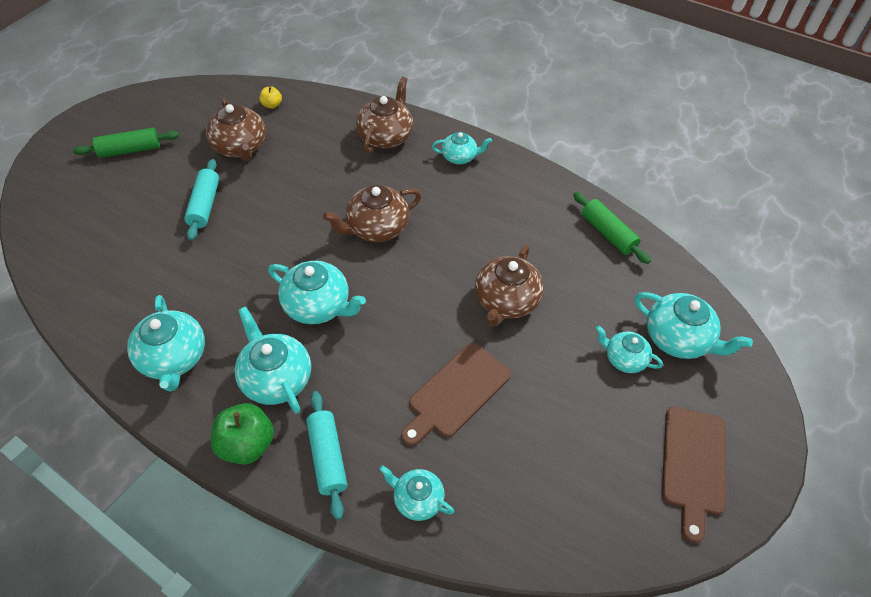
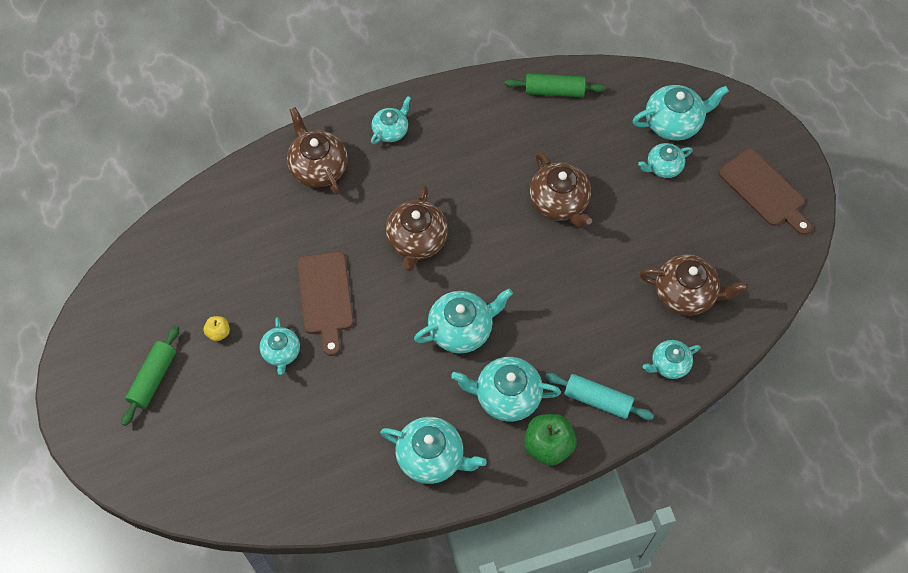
camera: 50 degrees left, 10 degrees up
(205, 205) = (281, 352): turquoise rolling pin -> turquoise teapot
(240, 147) = (230, 287): brown teapot -> brown teapot (685, 294)
(272, 105) = (195, 230): yellow apple -> yellow apple (218, 333)
(456, 393) = (609, 288): brown cutting board -> brown cutting board (326, 297)

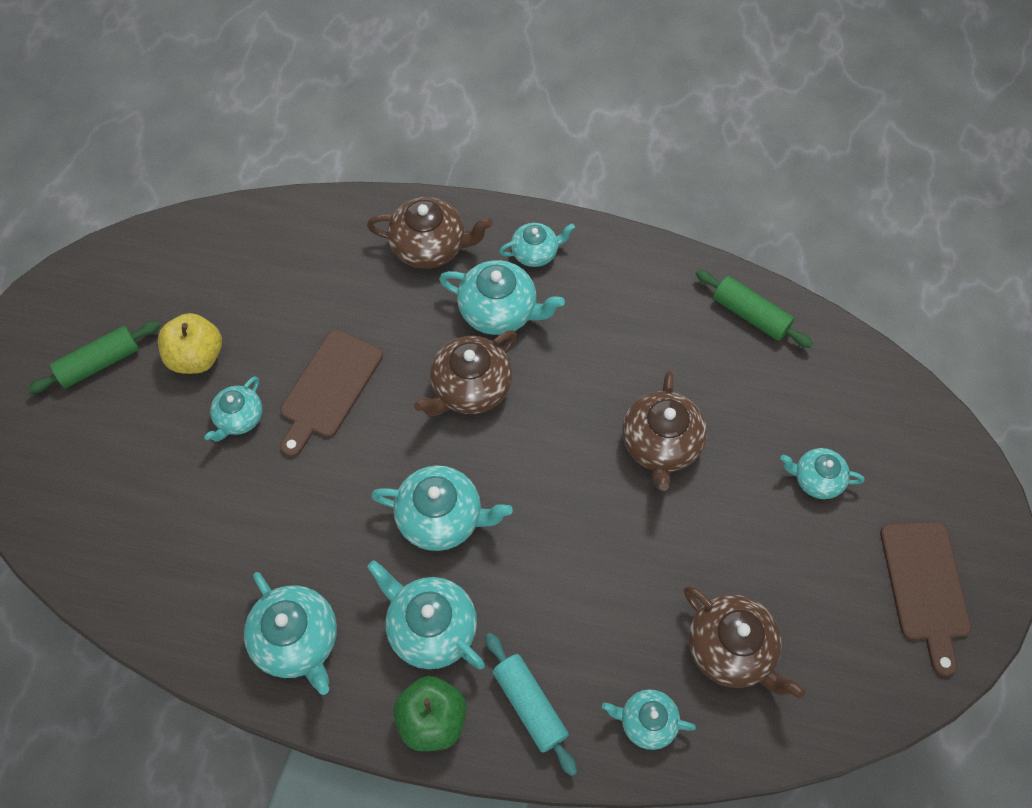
camera: 35 degrees right, 0 degrees up
(218, 333) = (197, 357): yellow apple -> yellow apple, size x1.91
(318, 167) = (430, 247): brown teapot -> brown teapot turned 90 degrees clockwise
(674, 123) = (868, 435): turquoise teapot -> turquoise teapot (499, 311)

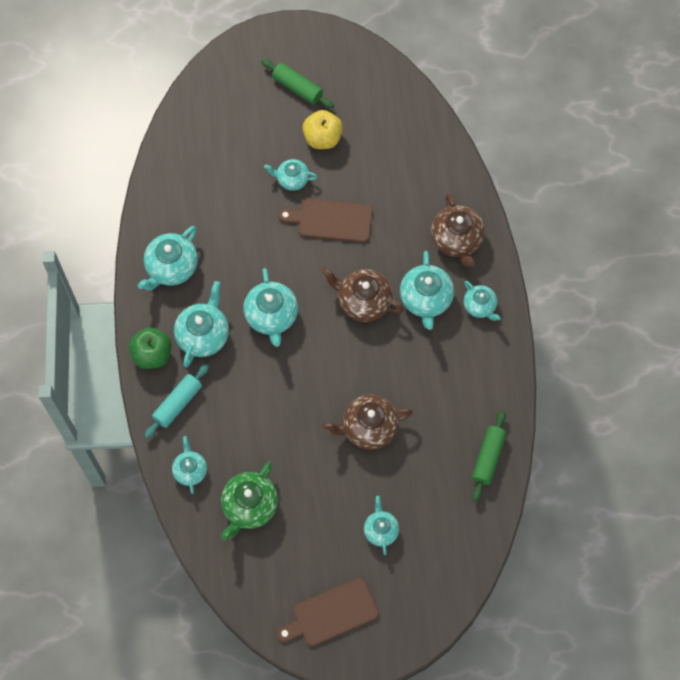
camera: 70 degrees right, 5 degrees up
(731, 649) = (249, 506): brown teapot -> green teapot

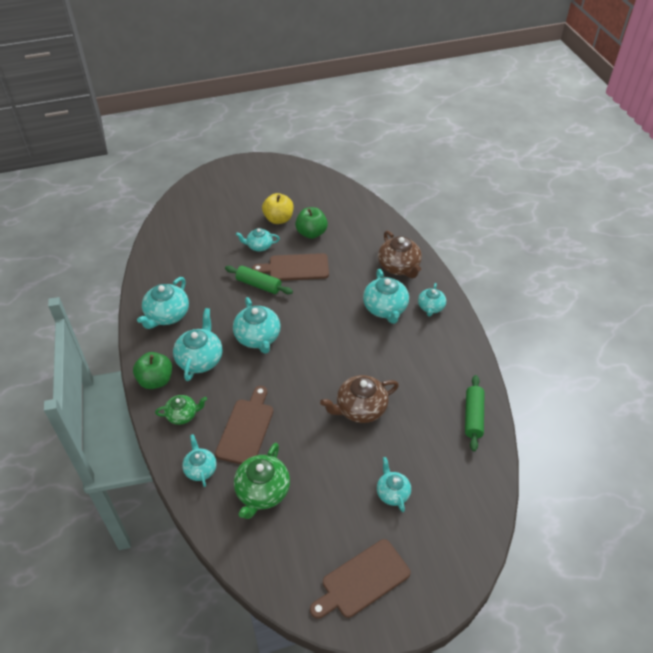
camera: 10 degrees left, 20 degrees down
(177, 403) = (182, 415): turquoise rolling pin -> green teapot
(242, 431) = (246, 428): none -> brown cutting board
(297, 88) = (253, 193): green rolling pin -> green rolling pin (259, 285)
(360, 168) = (311, 233): none -> green apple
(363, 301) = (334, 317): brown teapot -> none
(480, 306) = (431, 307): turquoise teapot -> turquoise teapot turned 60 degrees clockwise

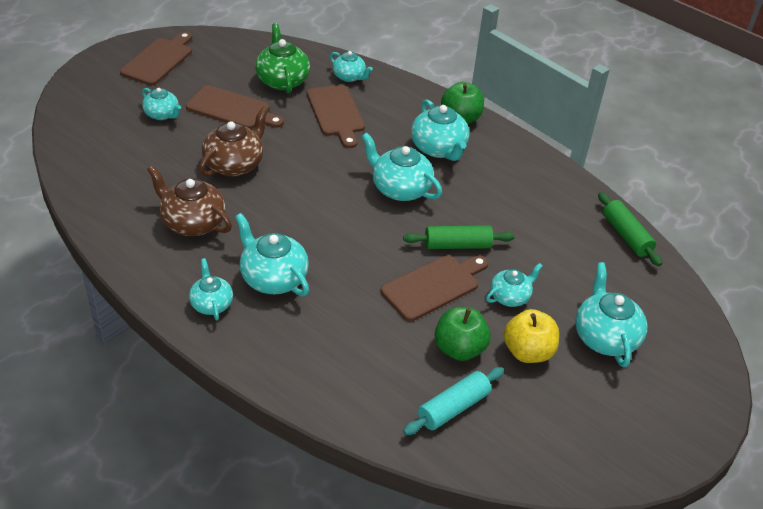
camera: 145 degrees right, 5 degrees down
(167, 315) = (521, 174): turquoise teapot -> turquoise teapot (605, 337)
(182, 415) = (405, 103): green teapot -> none
(329, 473) = (232, 109): none -> brown cutting board
(338, 211) = (453, 408): none -> turquoise rolling pin
(399, 267) = (291, 347): brown teapot -> brown teapot (193, 222)
(473, 416) = (103, 199): green rolling pin -> green rolling pin (626, 235)

